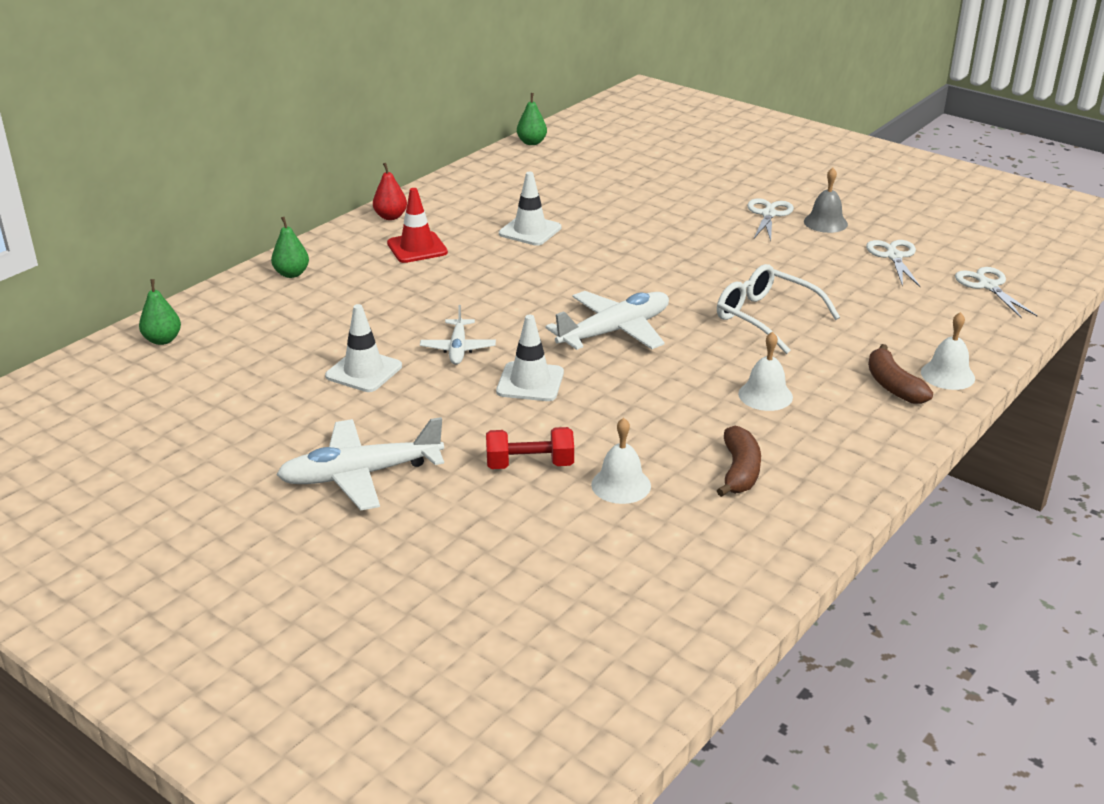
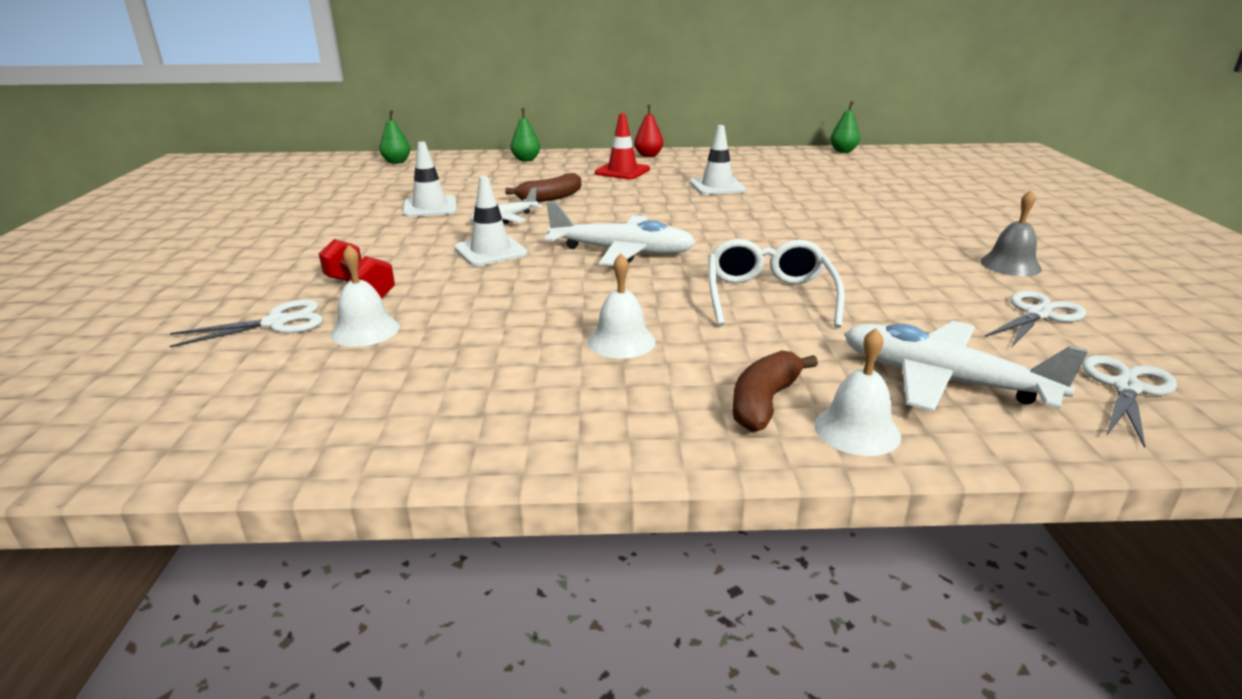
camera: 50 degrees right, 5 degrees down
(361, 475) = (285, 246): white plane -> white plane (944, 381)
(739, 471) = (454, 374): brown banana -> brown banana (550, 198)
(768, 214) = (956, 241): white scissors -> white scissors (276, 323)

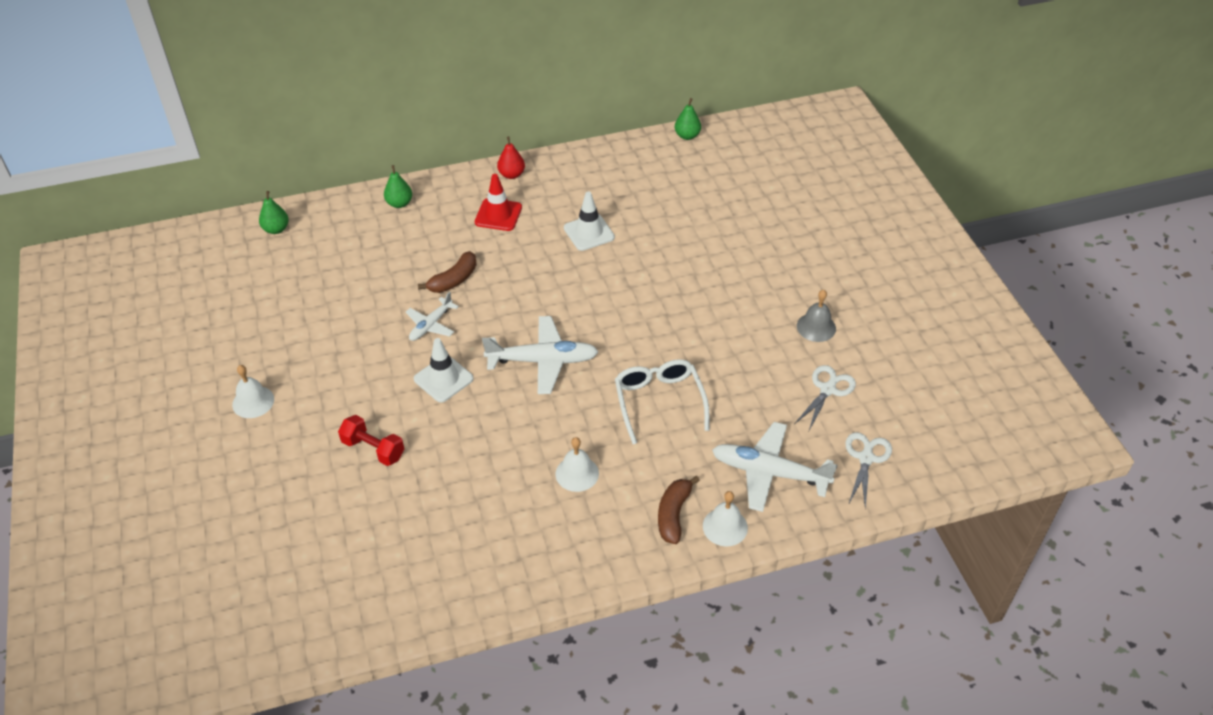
camera: 15 degrees left, 20 degrees up
(276, 323) = (341, 501): white scissors -> none
(365, 330) = (407, 497): white bell -> white bell (253, 402)
(430, 207) = (358, 316): white traffic cone -> none

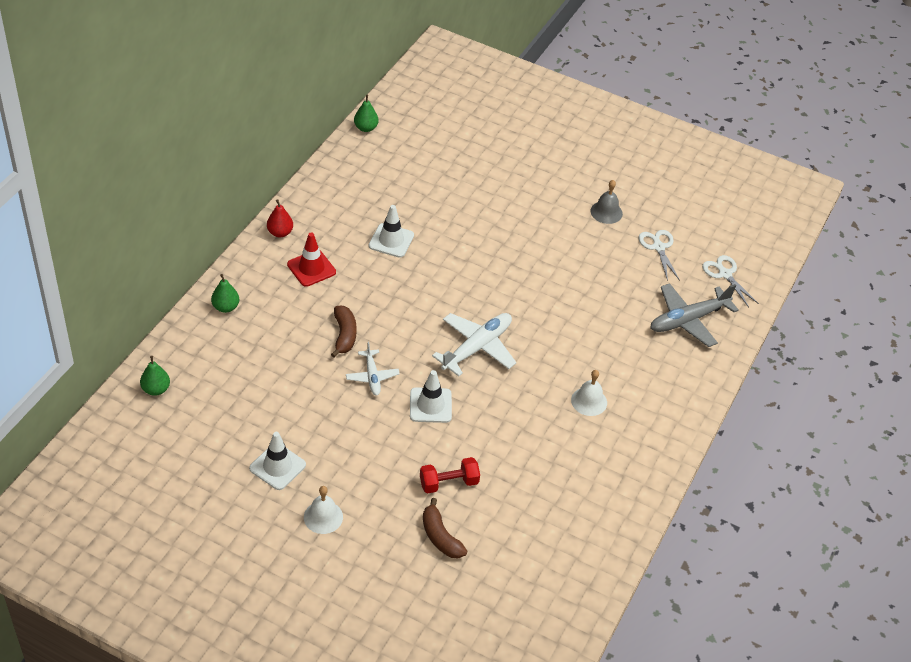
camera: 50 degrees left, 0 degrees up
(275, 341) = (277, 466): none -> white traffic cone
(659, 401) = (578, 322): white glasses -> none
(673, 514) = (670, 383): brown banana -> brown banana (440, 537)
(725, 527) = (704, 369): white bell -> none
(770, 473) = (688, 320): white plane -> grey plane

